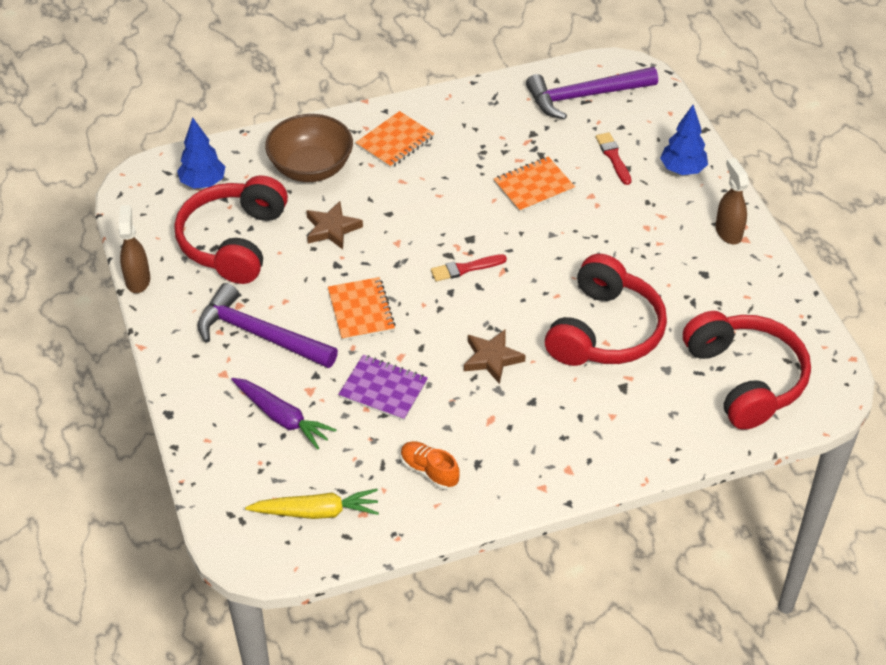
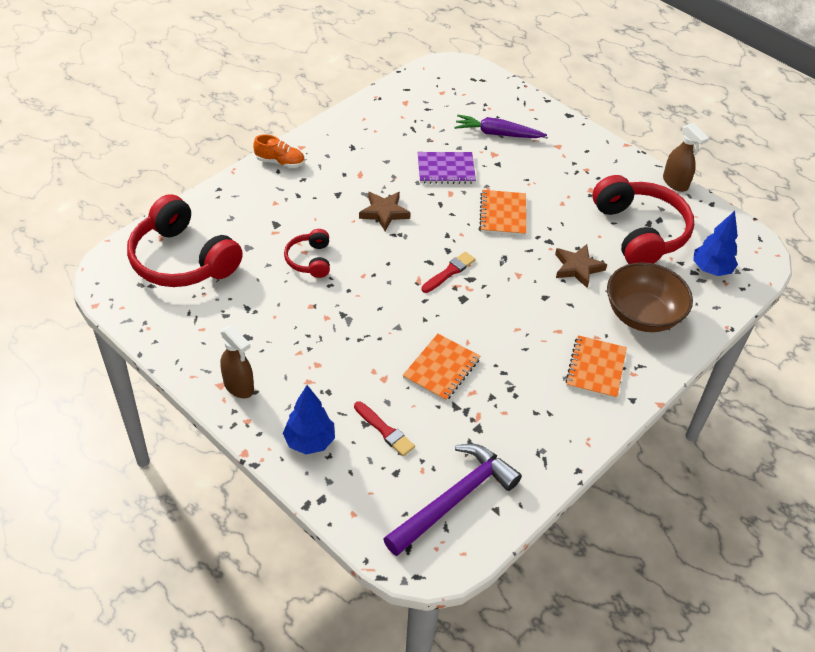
camera: 150 degrees right, 0 degrees up
(259, 334) = (558, 176): purple hammer -> none
(317, 512) = (433, 95): yellow carrot -> none
(361, 310) = (503, 214): orange notebook -> orange notebook turned 45 degrees clockwise
(429, 471) = (380, 134): orange shoe -> orange shoe (280, 162)
(605, 331) = (310, 260): red headphones -> red headphones, size x0.50

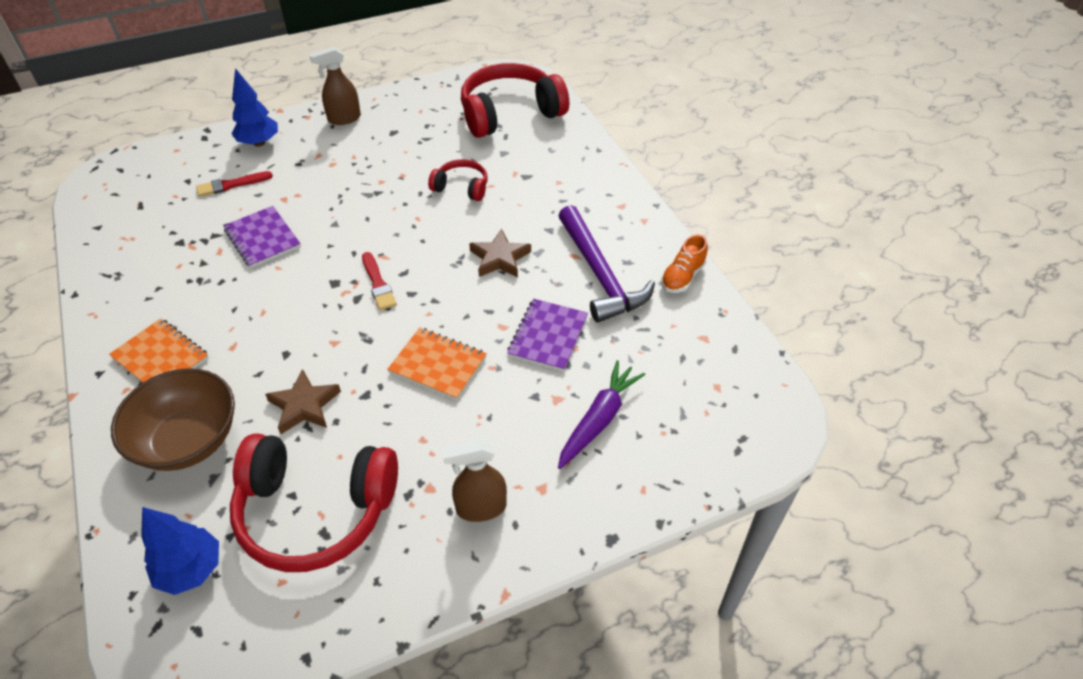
camera: 115 degrees right, 0 degrees up
(280, 162) = (623, 199): orange shoe -> orange shoe (682, 277)
(441, 369) = (262, 238): orange notebook -> purple notebook
(455, 499) = (131, 206): purple hammer -> purple hammer (600, 274)
(675, 183) = (380, 624): brown spray bottle -> brown spray bottle (480, 508)

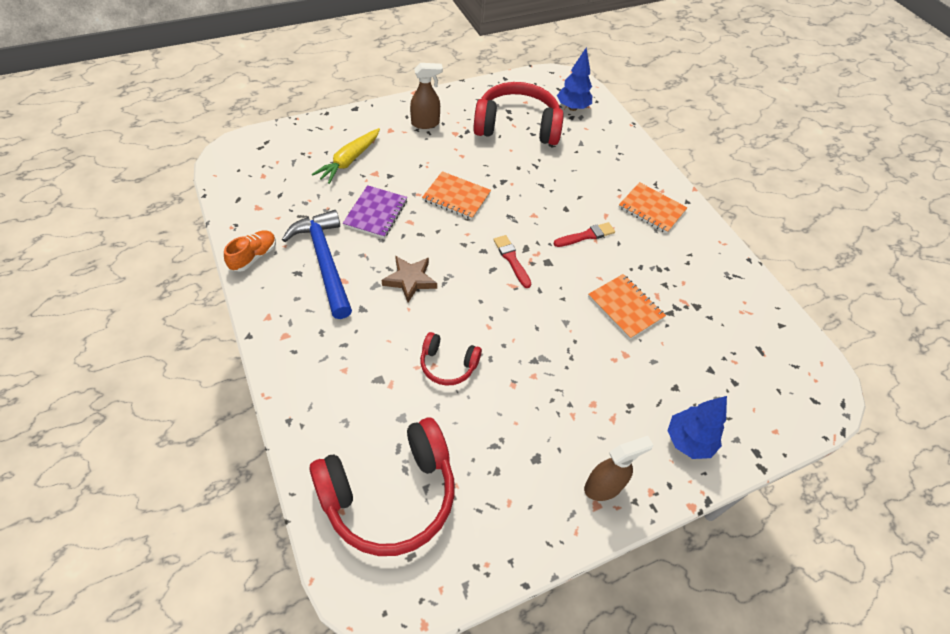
camera: 175 degrees right, 5 degrees up
(188, 440) = (605, 161): brown bowl -> none
(231, 185) = (686, 374): red brush -> red brush (586, 235)
(262, 238) = (625, 307): purple notebook -> orange notebook
(304, 405) = (541, 176): brown star -> none
(599, 419) = (349, 161): purple carrot -> yellow carrot
(600, 274) = (325, 261): purple hammer -> blue hammer

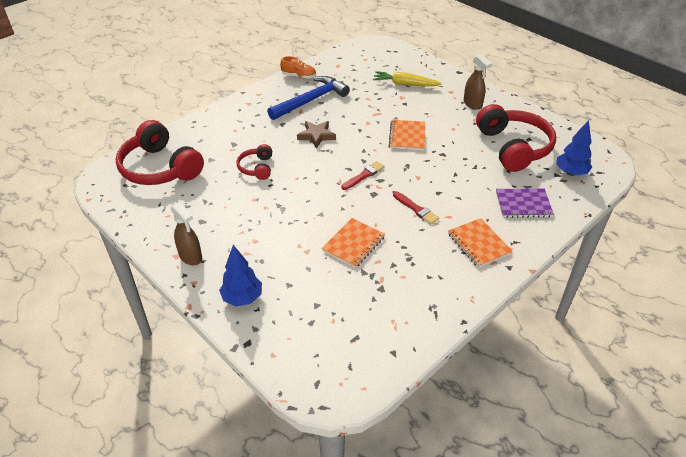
camera: 75 degrees right, 10 degrees down
(376, 213) = (365, 107): purple notebook -> purple notebook (523, 204)
(651, 209) = (478, 244): orange notebook -> orange notebook turned 45 degrees counterclockwise

